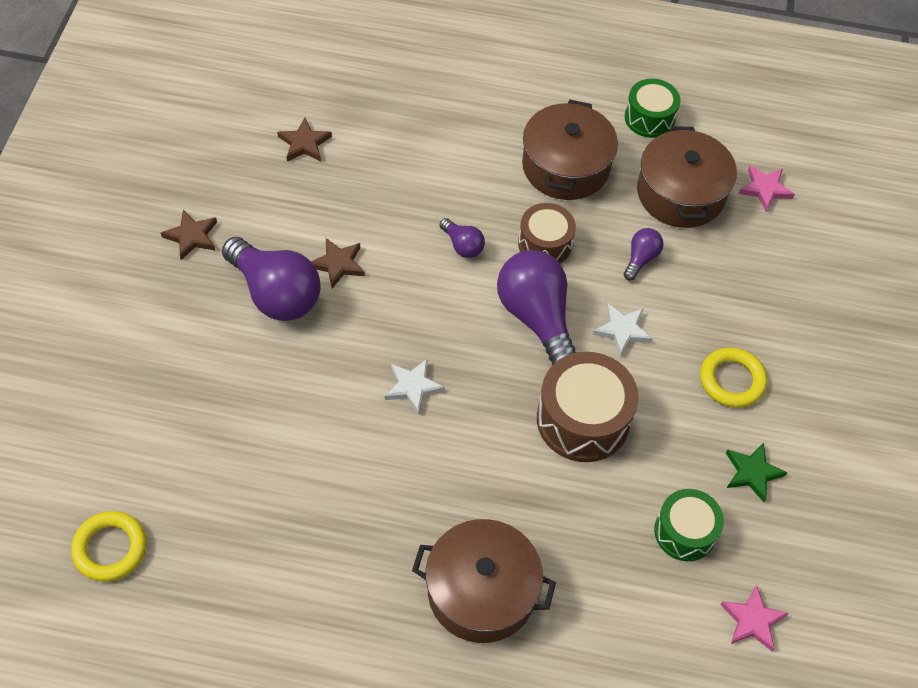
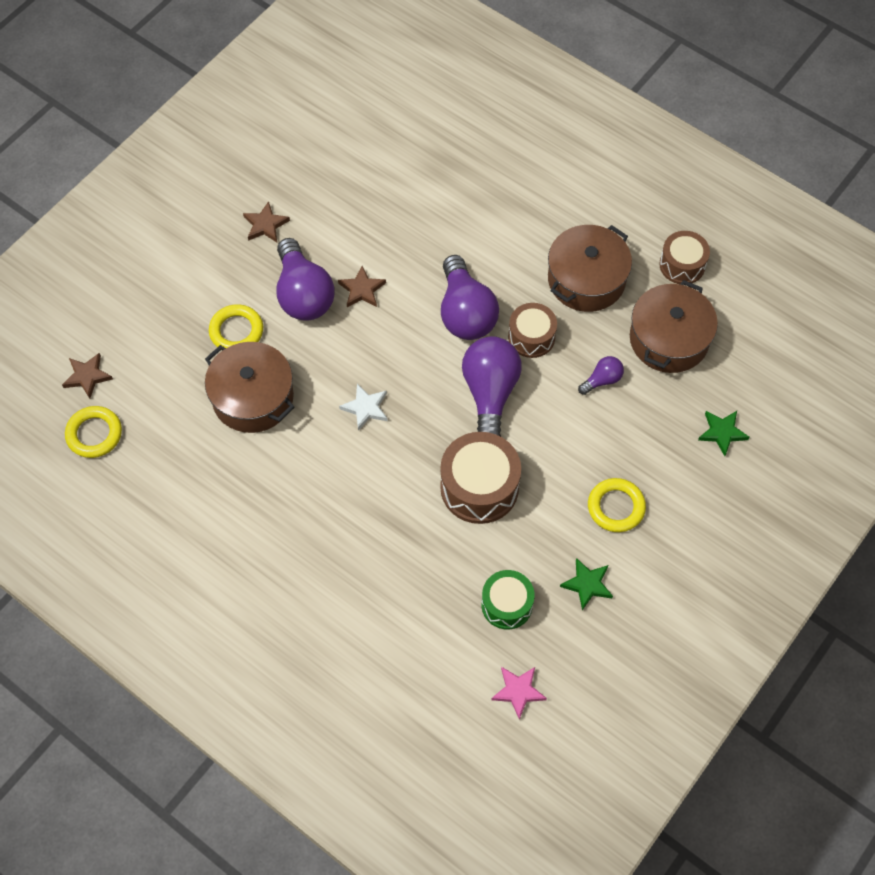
camera: 30 degrees right, 5 degrees up
(220, 363) = (236, 331): none -> yellow ring
(304, 143) = (389, 181): brown star -> brown star (87, 376)
(462, 245) = (465, 313): purple light bulb -> purple light bulb, size x2.10
(481, 591) = (331, 579): brown pot -> brown pot (253, 397)
(622, 330) = (552, 431): white star -> none
(649, 118) = (682, 265): green drum -> brown drum
(765, 189) = (743, 364): pink star -> none
(786, 263) = (722, 433): none -> green star

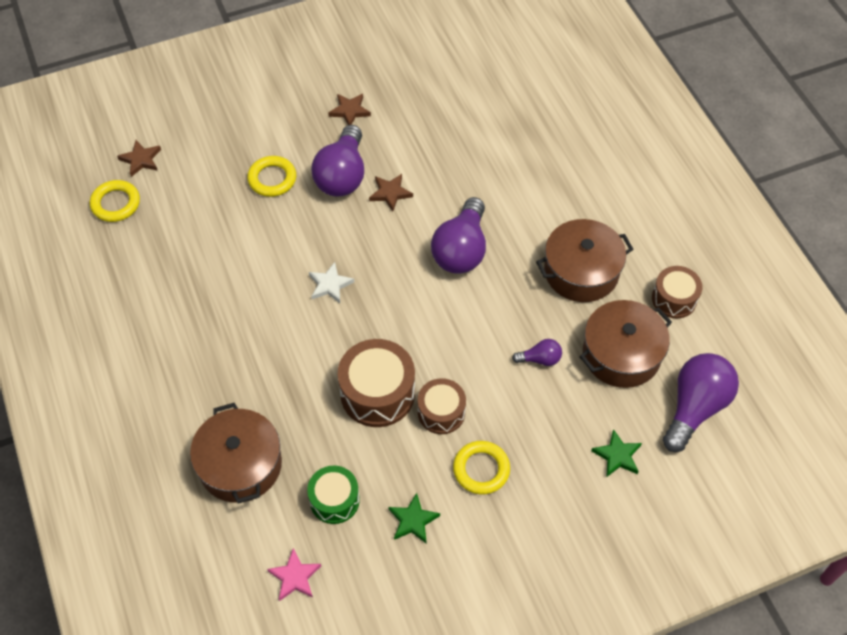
camera: 30 degrees right, 5 degrees down
(253, 397) = (249, 234): brown pot -> brown pot (240, 465)
(490, 393) = (437, 323): purple light bulb -> purple light bulb (695, 407)
(531, 337) = (503, 295): brown drum -> brown drum (441, 412)

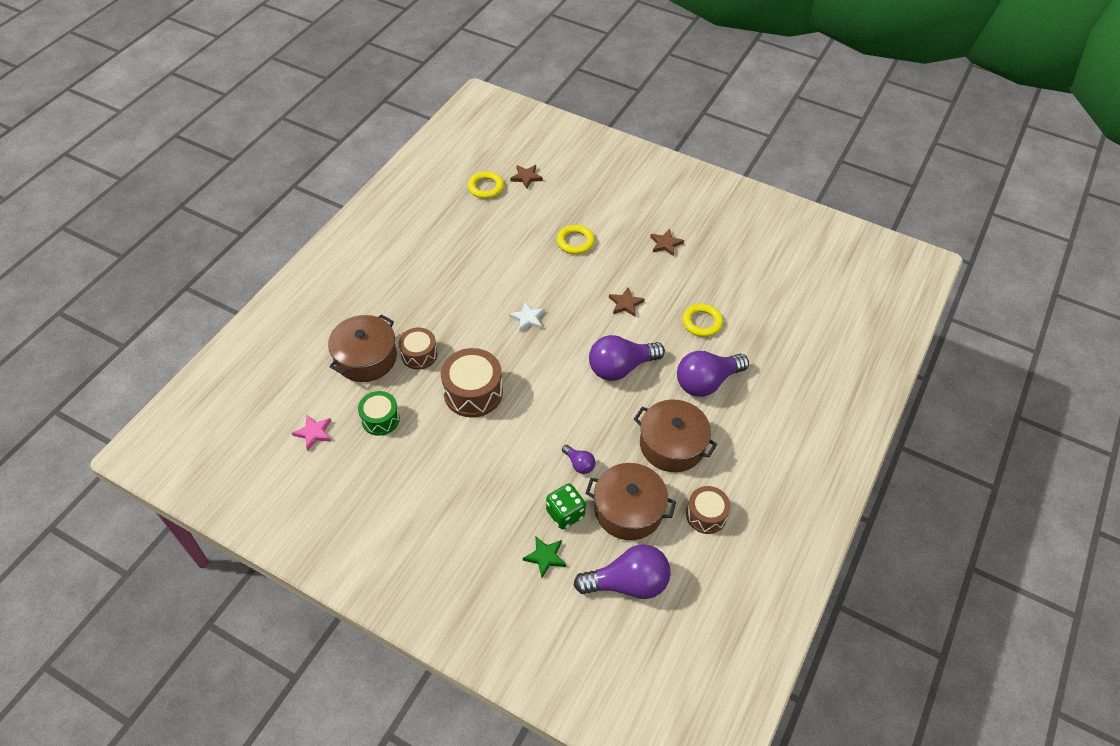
camera: 50 degrees right, 5 degrees down
(342, 175) = (613, 272): purple light bulb -> purple light bulb (706, 382)
(413, 520) = (399, 469): green star -> none
(441, 412) = (489, 435): brown drum -> brown drum (419, 355)
(481, 469) = (466, 483): yellow ring -> yellow ring (702, 322)
(584, 407) = (565, 514): none -> green dice

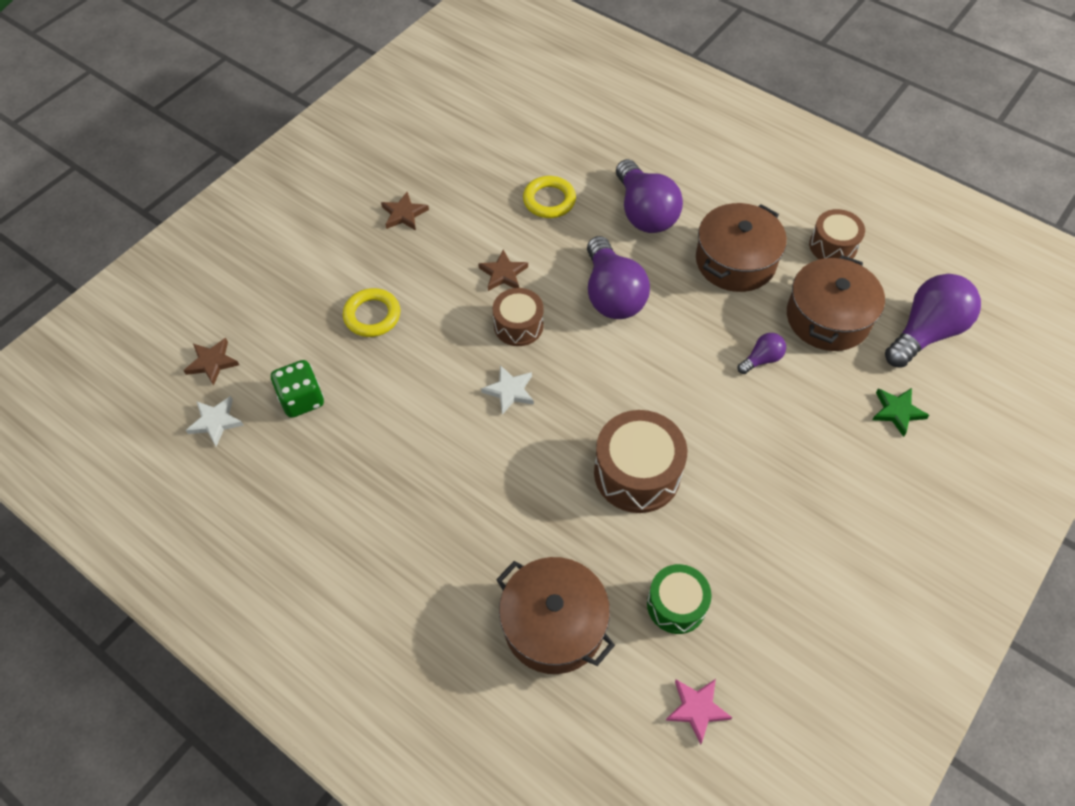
camera: 80 degrees left, 5 degrees up
(419, 355) = (557, 543): brown drum -> brown drum (518, 325)
(486, 187) = (215, 422): yellow ring -> white star
(565, 514) = (835, 383): green dice -> green dice (302, 399)
(628, 583) = (925, 332): purple light bulb -> purple light bulb turned 45 degrees clockwise

